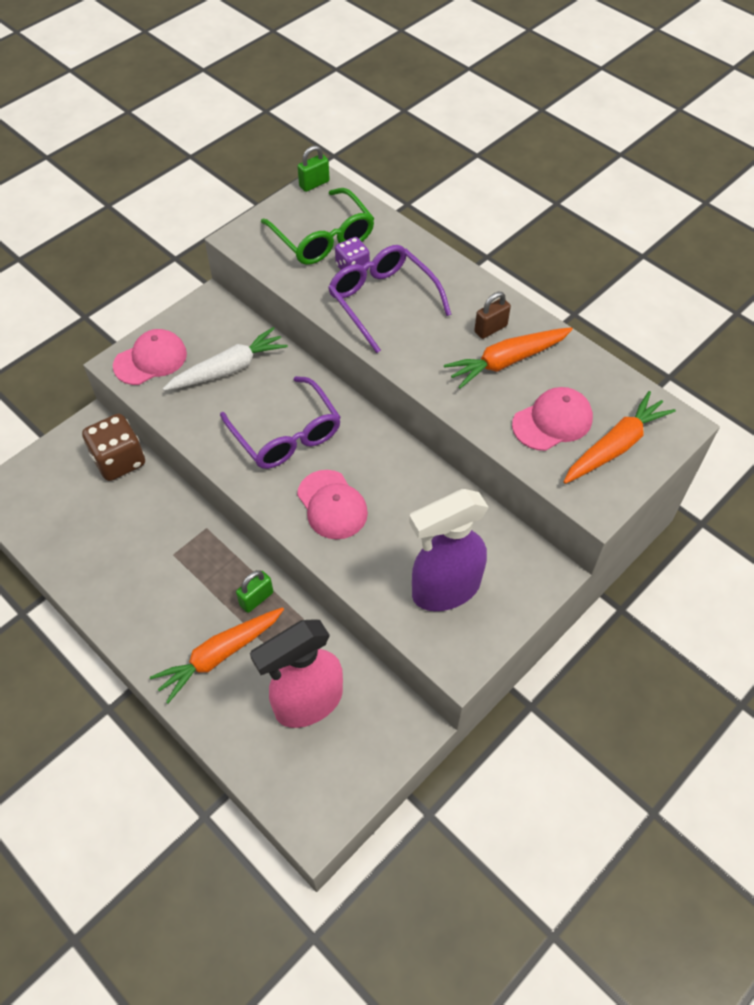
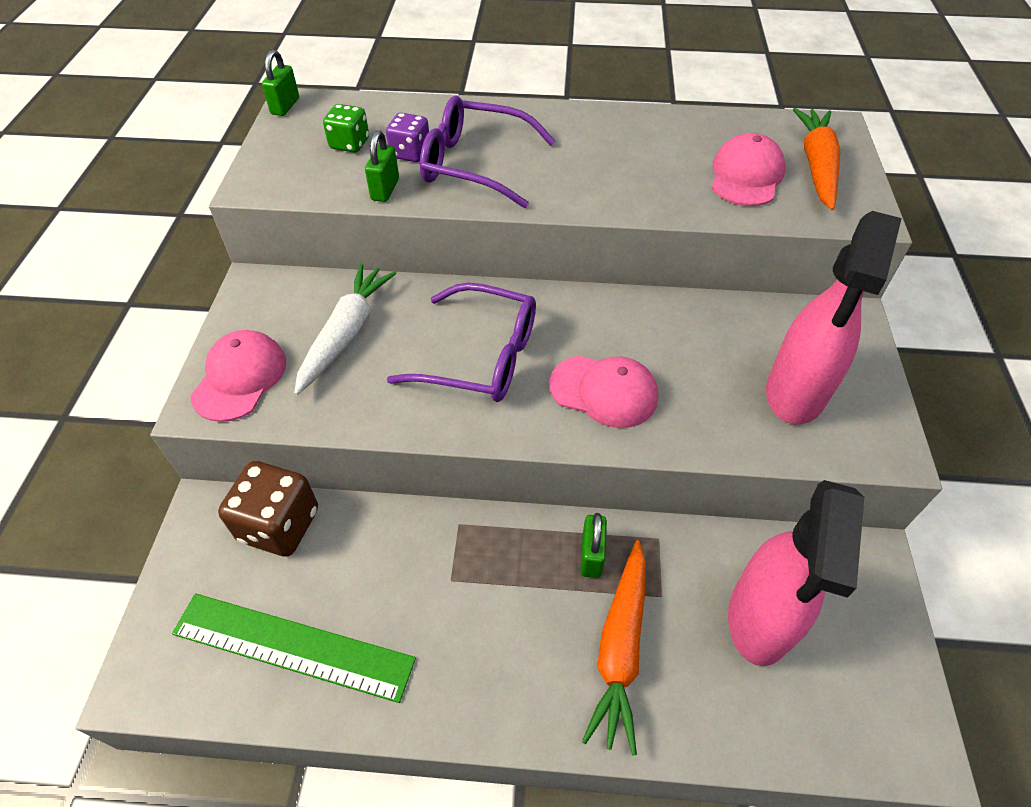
camera: 40 degrees left, 5 degrees down
(72, 528) = (293, 645): none -> green ruler
(309, 287) = (385, 189): none -> green padlock
(323, 238) = (349, 144): green glasses -> green dice
(445, 589) = (795, 393): purple spray bottle -> pink spray bottle
(490, 329) = (601, 136): brown padlock -> none
(506, 361) = (648, 153): orange carrot -> none

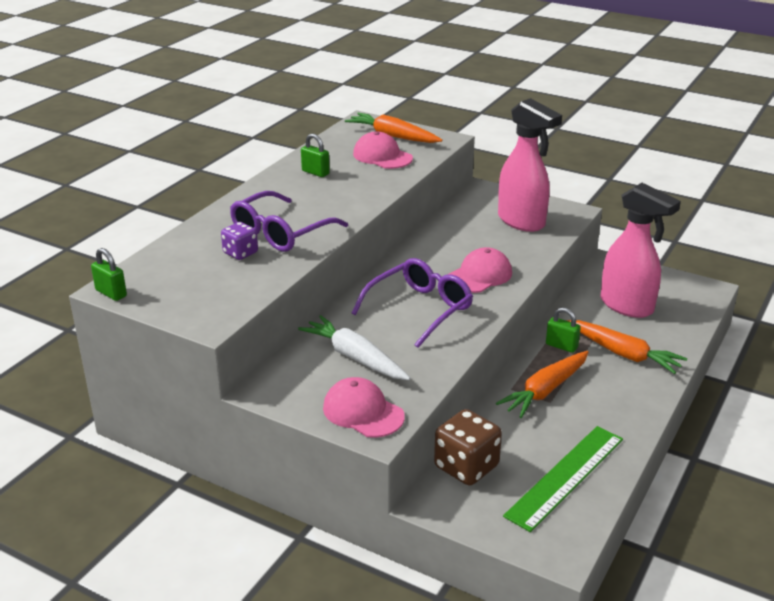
camera: 65 degrees left, 20 degrees down
(349, 144) = (201, 274): green dice -> none
(385, 189) = (274, 270): green padlock -> green padlock (315, 172)
(472, 566) = (545, 391): none -> orange carrot

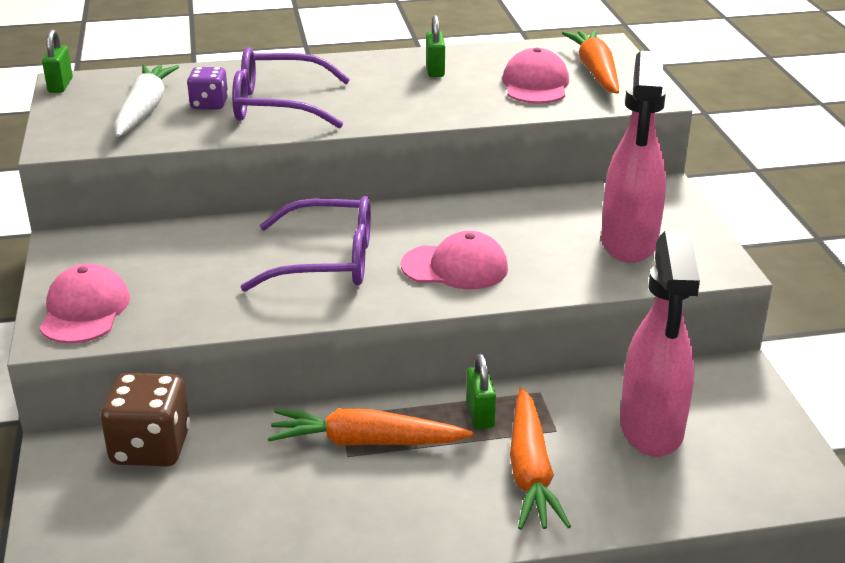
camera: 50 degrees right, 0 degrees up
(354, 357) = (182, 264): white carrot -> white carrot (144, 110)
(565, 476) = (204, 530): green ruler -> none

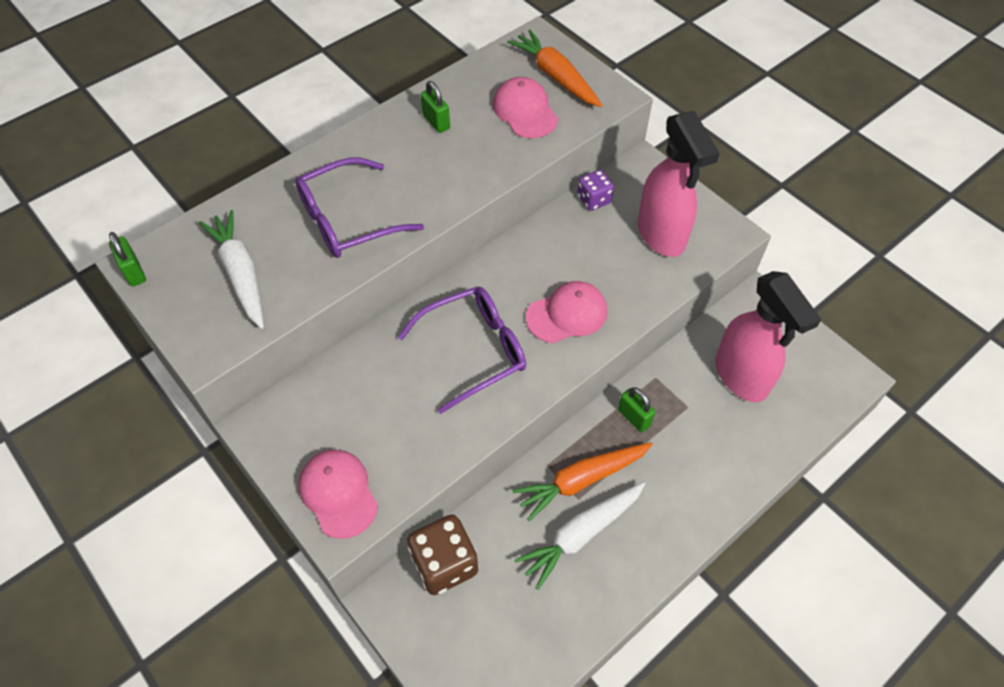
camera: 30 degrees left, 25 degrees up
(209, 104) = (290, 243): purple dice -> purple dice (594, 200)
(319, 485) = (581, 534): none -> white carrot
(530, 472) = (697, 452): orange carrot -> none

